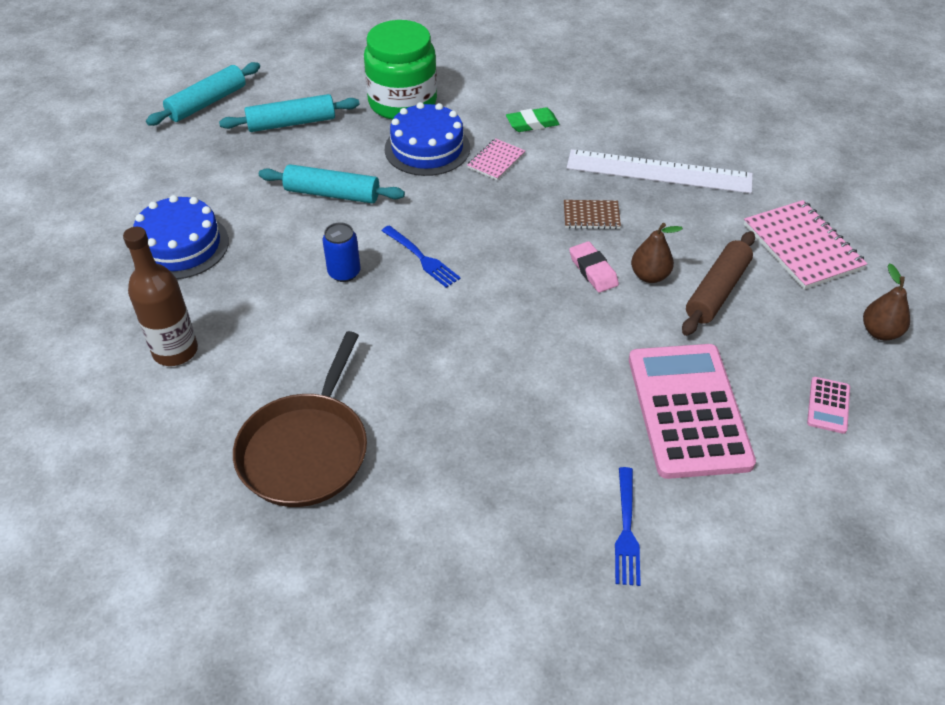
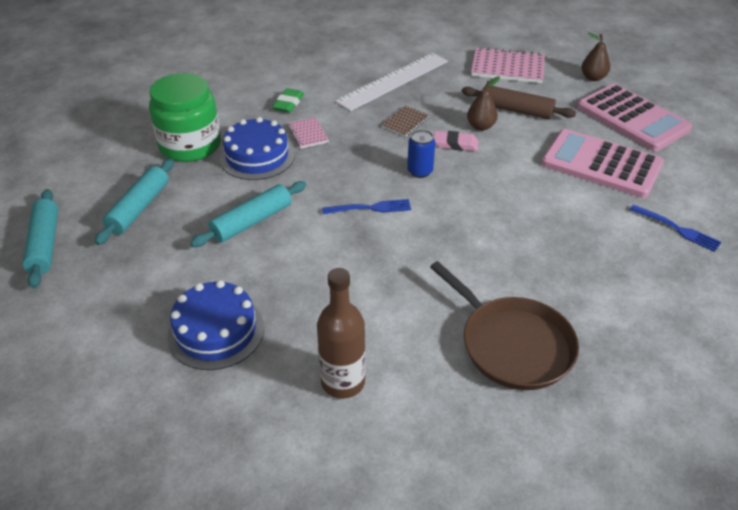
camera: 55 degrees left, 5 degrees down
(344, 272) = (346, 251): blue can -> blue can (420, 171)
(717, 291) = (516, 110): brown rolling pin -> brown rolling pin turned 45 degrees counterclockwise
(828, 405) = (632, 118): pink calculator -> pink calculator, size x2.48

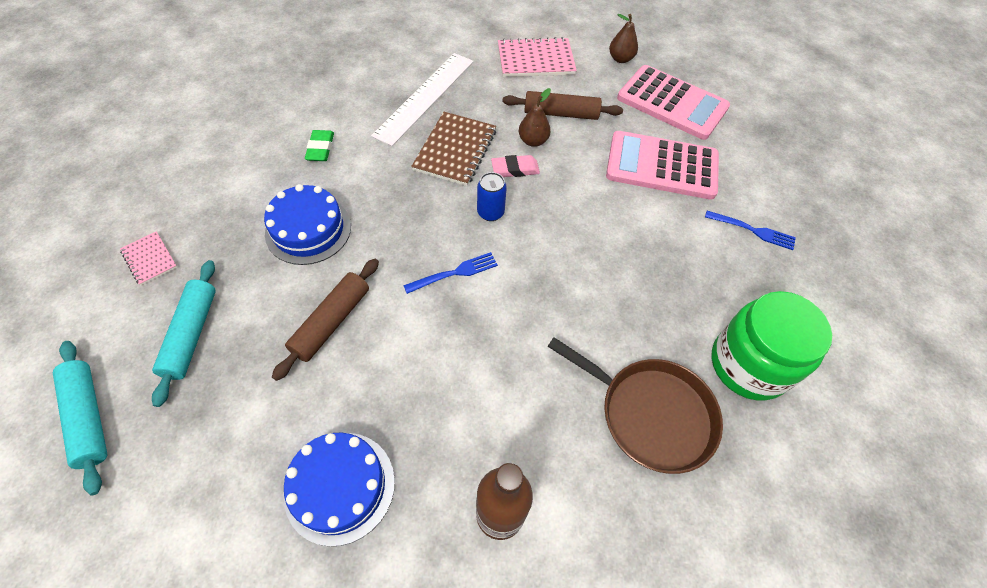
camera: 20 degrees left, 15 degrees up
(190, 145) = (225, 230): green jar -> green jar (749, 364)
(252, 221) = (331, 322): turquoise rolling pin -> brown rolling pin
(307, 134) = (355, 187): pink notebook -> pink notebook (149, 259)
(405, 122) = (455, 150): brown notebook -> brown notebook, size x1.84

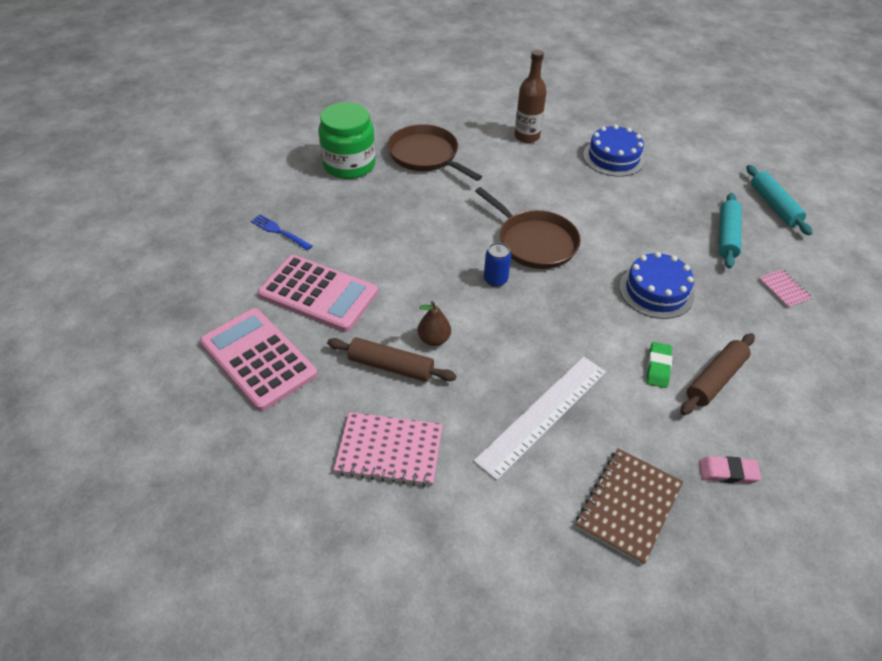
camera: 165 degrees left, 10 degrees down
(331, 322) = (628, 227): brown rolling pin -> brown rolling pin (715, 379)
(455, 150) = (517, 342): brown notebook -> brown notebook (628, 506)
(455, 273) = (534, 242): blue fork -> brown pan
(515, 169) = (462, 313): pink eraser -> pink eraser (727, 472)
(620, 59) = (277, 433): brown pear -> none

